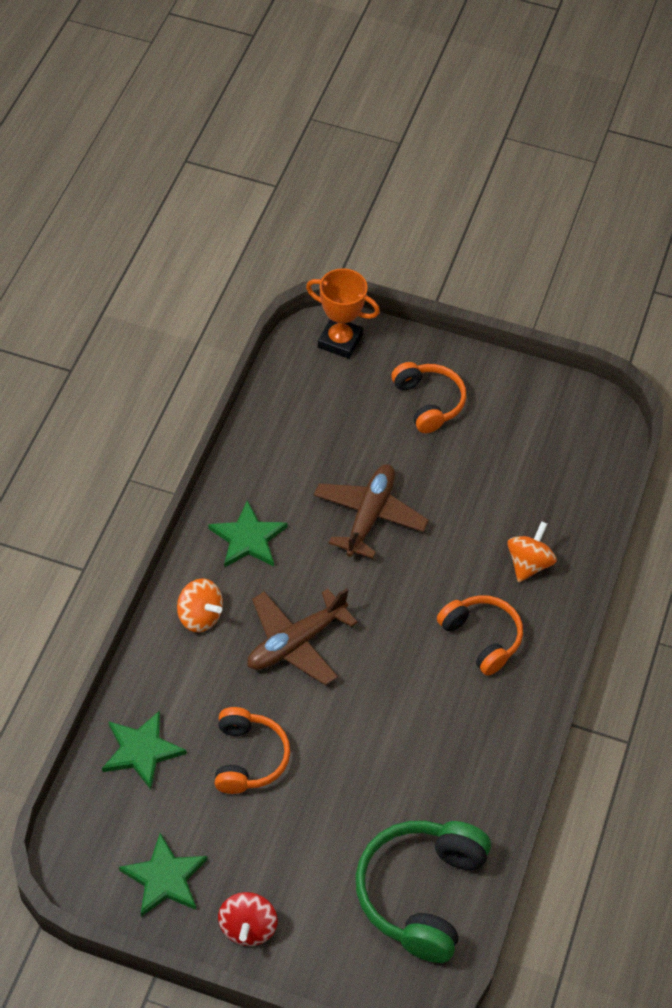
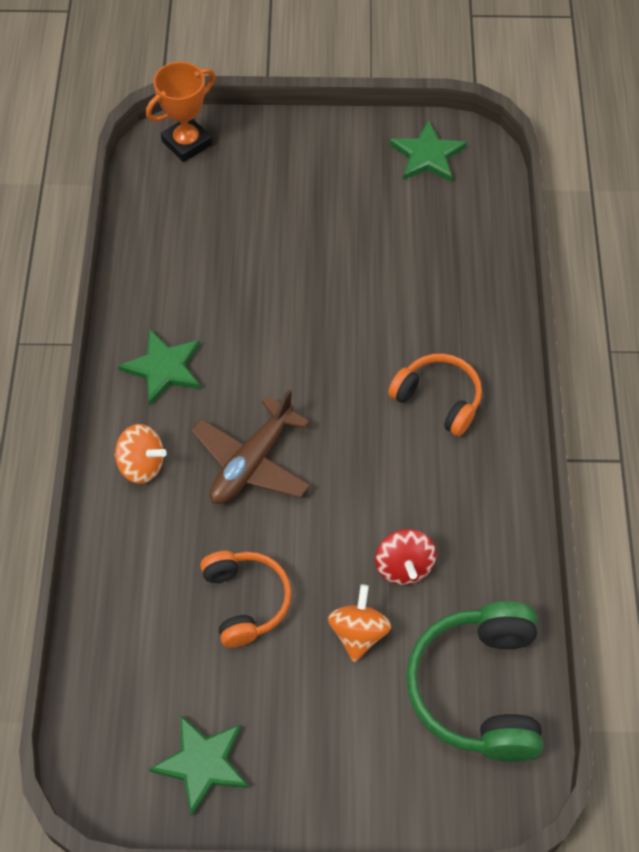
camera: 15 degrees left, 5 degrees up
(141, 751) = (129, 629): green star -> green star (427, 155)
(247, 928) = (311, 789): red spinning top -> red spinning top (404, 566)
(340, 341) = (187, 143): orange trophy -> orange trophy turned 45 degrees counterclockwise
(369, 516) = (280, 309): brown plane -> none
(428, 402) = (297, 179): orange headphones -> none
(529, 564) = (456, 310): orange spinning top -> orange spinning top (358, 633)

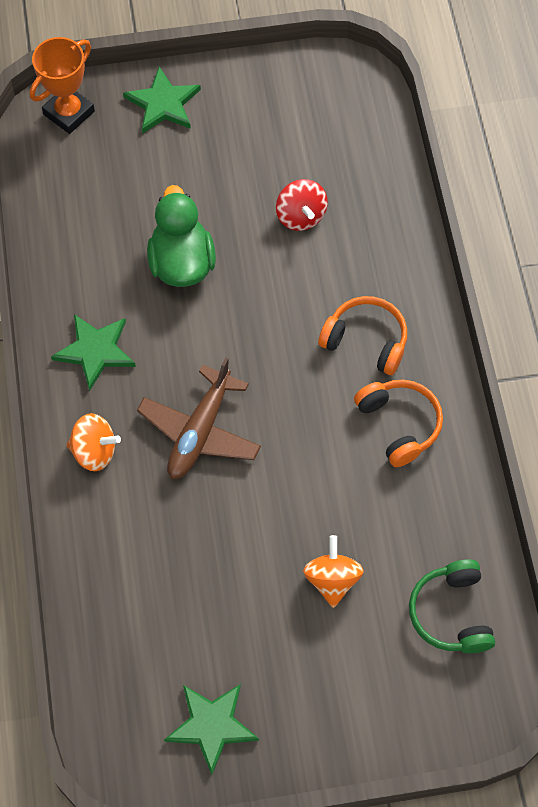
camera: 10 degrees left, 5 degrees up
(246, 601) = (221, 567): orange headphones -> orange headphones (399, 424)
(267, 297) = (181, 263): none -> green duck
(404, 566) = (363, 509): red spinning top -> red spinning top (301, 216)
(427, 155) = (311, 91): green star -> green star (163, 103)
(478, 689) = (451, 613): green headphones -> green headphones, size x0.64

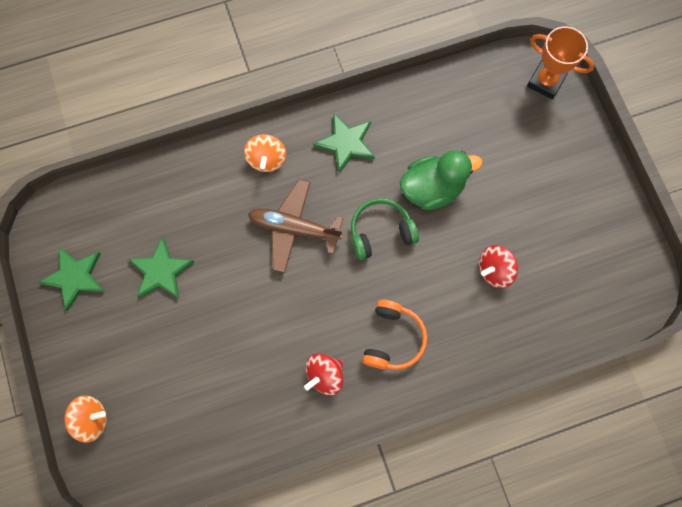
camera: 80 degrees right, 10 degrees up
(163, 103) = (573, 147): green star -> green star (161, 271)
(332, 579) = (191, 343): orange spinning top -> orange spinning top (92, 419)
(399, 424) = (325, 375): orange headphones -> red spinning top
(451, 613) = (175, 437): green headphones -> green headphones (381, 232)

